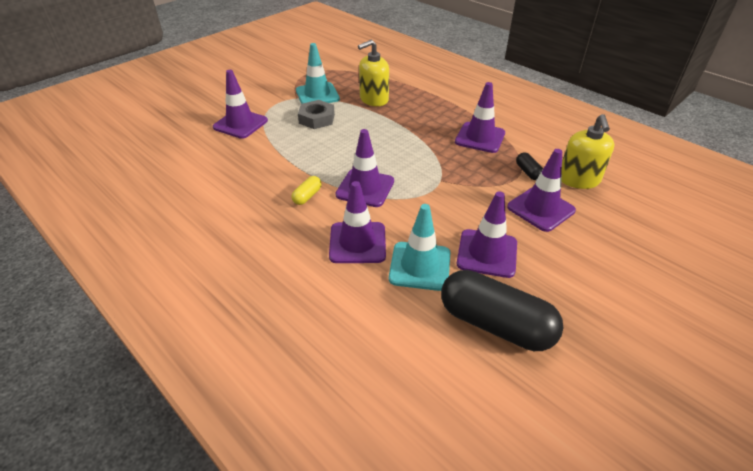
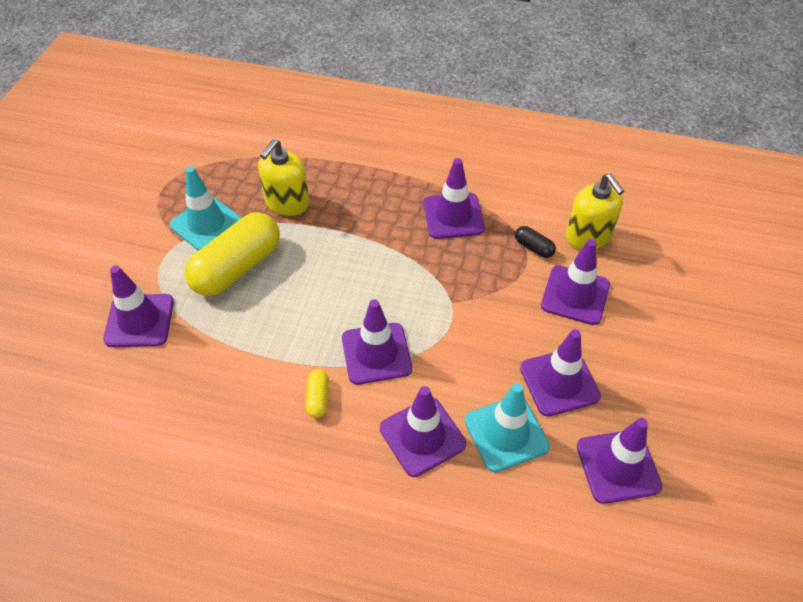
camera: 30 degrees left, 10 degrees up
(316, 119) = (237, 267): grey nut -> yellow capsule
(495, 324) = (618, 466): black capsule -> purple traffic cone

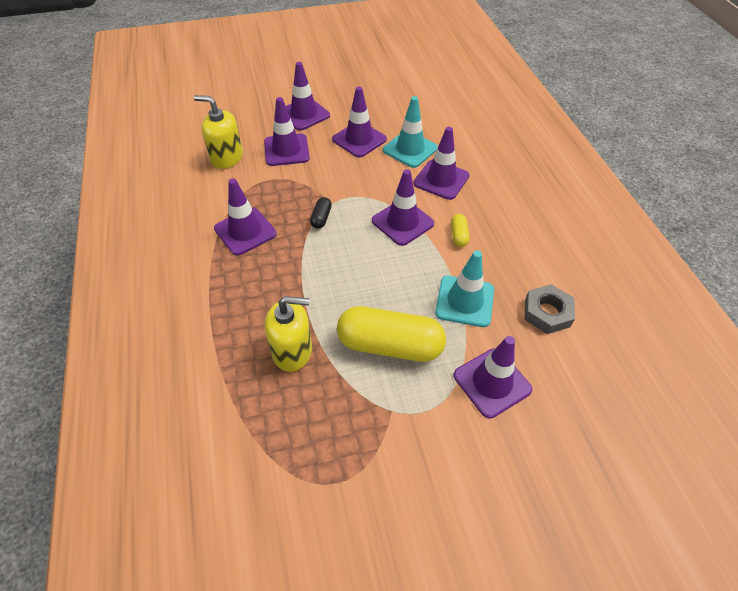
camera: 120 degrees left, 0 degrees up
(159, 416) = (547, 313): none -> grey nut
(206, 224) = (358, 402): turquoise traffic cone -> turquoise traffic cone (464, 301)
(318, 398) = (458, 235): yellow capsule -> yellow capsule turned 60 degrees counterclockwise
(533, 247) = (254, 179): black capsule -> black capsule (321, 218)
(588, 236) = (227, 158): yellow soap dispenser -> yellow soap dispenser turned 105 degrees counterclockwise
(618, 466) = (394, 108): purple traffic cone -> purple traffic cone (304, 114)

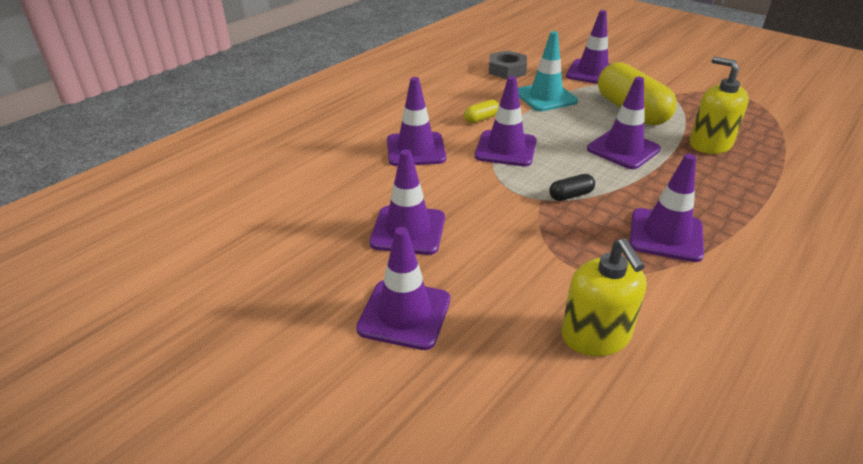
camera: 125 degrees left, 15 degrees down
(286, 150) = (504, 283): purple traffic cone -> purple traffic cone (623, 149)
(410, 149) = (385, 185): turquoise traffic cone -> none

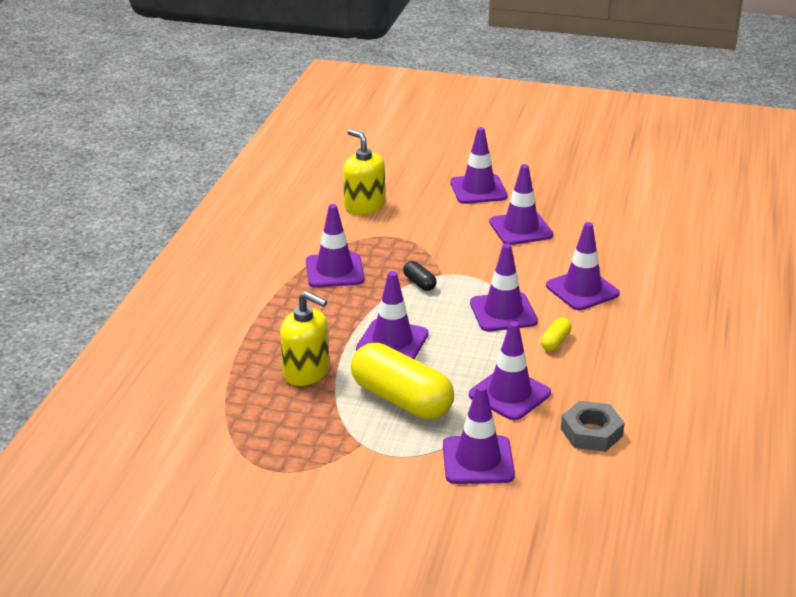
camera: 155 degrees right, 5 degrees down
(545, 97) = (509, 394): turquoise traffic cone -> purple traffic cone
(570, 195) = (419, 283): black capsule -> black capsule turned 75 degrees counterclockwise

